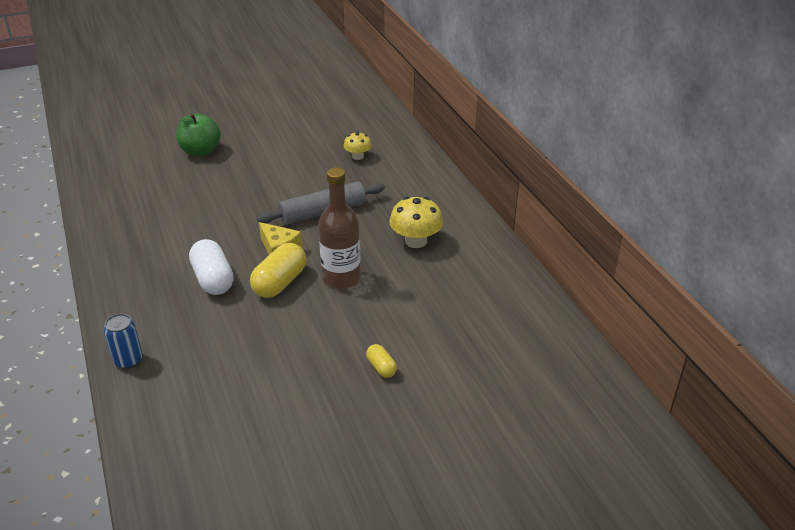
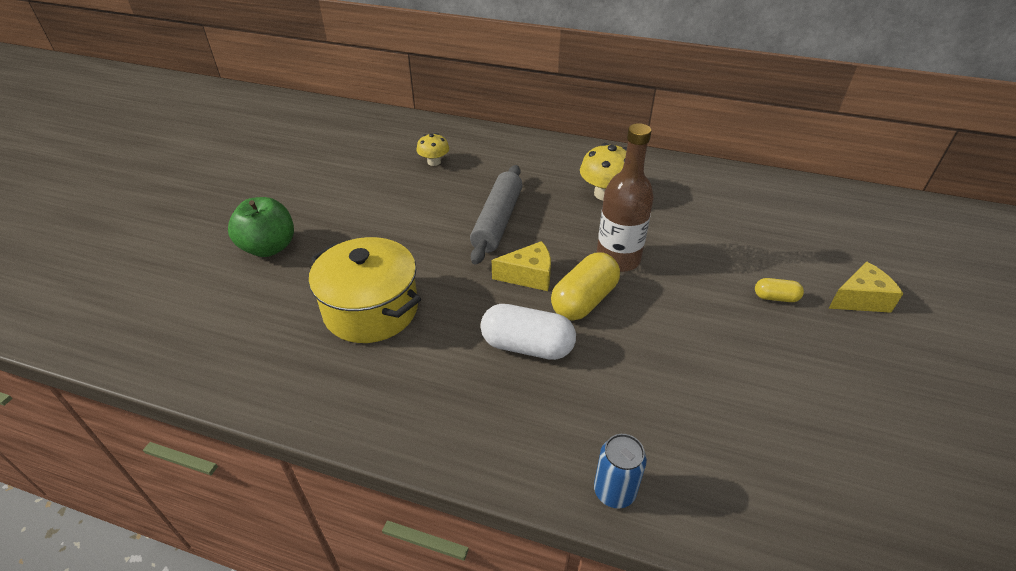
camera: 50 degrees left, 5 degrees up
(186, 211) = (371, 309): none -> yellow pot
(280, 283) = (584, 300): yellow capsule -> yellow capsule turned 60 degrees clockwise
(430, 413) = (860, 299): none -> yellow cheese

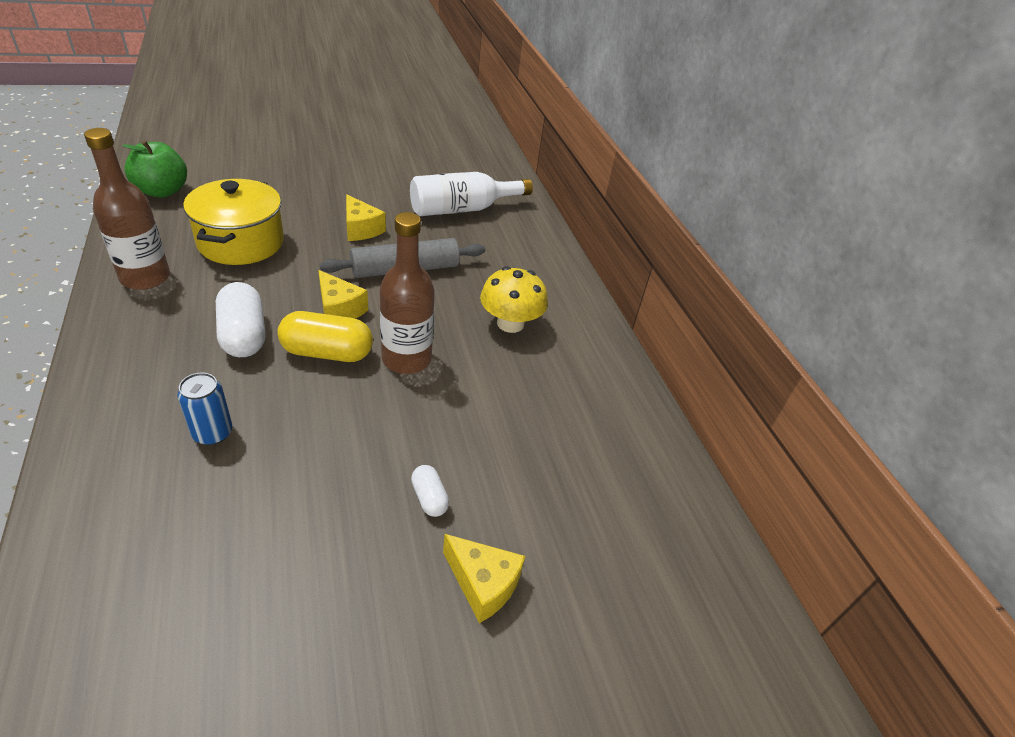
camera: 50 degrees right, 0 degrees up
(269, 247) = (282, 175): green apple -> green apple (162, 191)
(378, 397) = (145, 278): none -> brown bottle
(415, 226) = (361, 229): none -> yellow cheese
(434, 162) = (462, 209): yellow mushroom -> white bottle
(614, 491) = (89, 434): blue can -> blue can (212, 433)
(775, 297) = (429, 498): yellow capsule -> white capsule

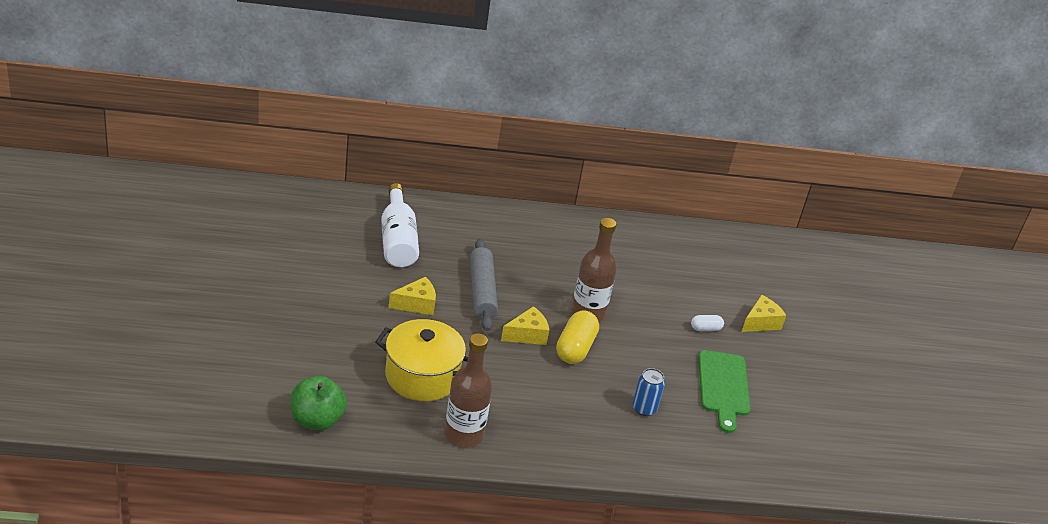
camera: 75 degrees left, 5 degrees down
(243, 335) = (549, 386): white capsule -> none
(284, 534) = (723, 387): none -> green cutting board
(510, 323) = (558, 256): yellow mushroom -> none

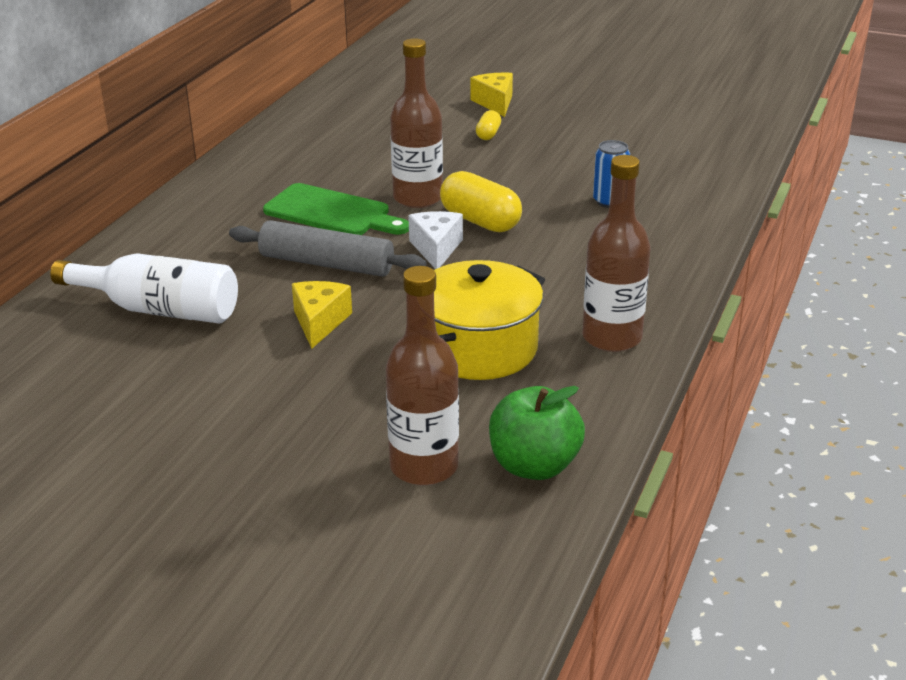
camera: 60 degrees left, 5 degrees down
(298, 376) = (424, 466): none -> brown bottle
(527, 335) = (436, 249): yellow cheese -> white cheese
(705, 329) = (488, 134): white capsule -> yellow capsule
(723, 387) = (592, 147): green cutting board -> green cutting board (332, 213)

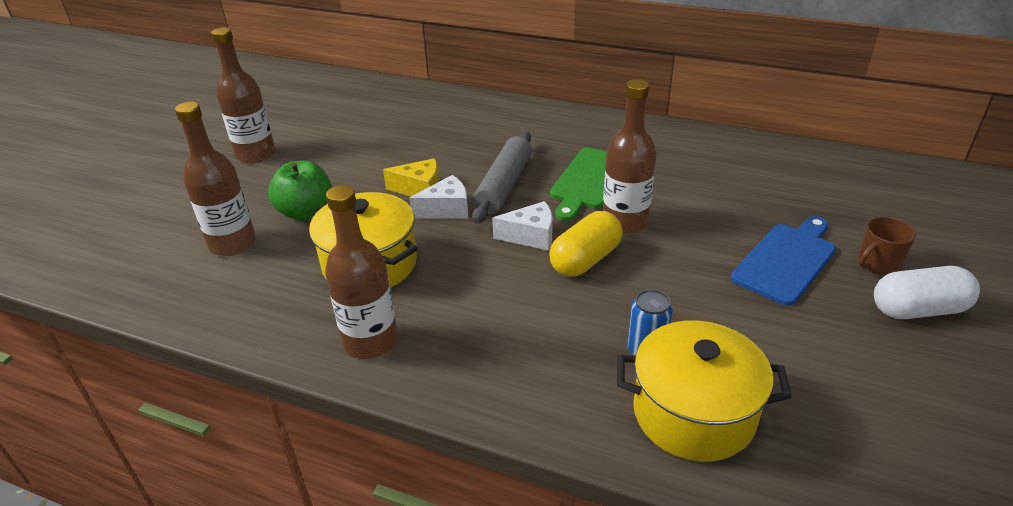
camera: 90 degrees right, 5 degrees up
(159, 309) = (444, 129): white bottle -> none
(161, 488) = (255, 154): none -> brown bottle
(372, 301) = (446, 209): none -> white cheese
(488, 134) = (786, 260): yellow capsule -> blue cutting board
(495, 103) = (877, 264): yellow cheese -> brown mug
(534, 466) = (210, 293): green apple -> green apple (306, 212)
(552, 99) = (918, 310): none -> white capsule
(676, 189) = (693, 413): none -> yellow pot

